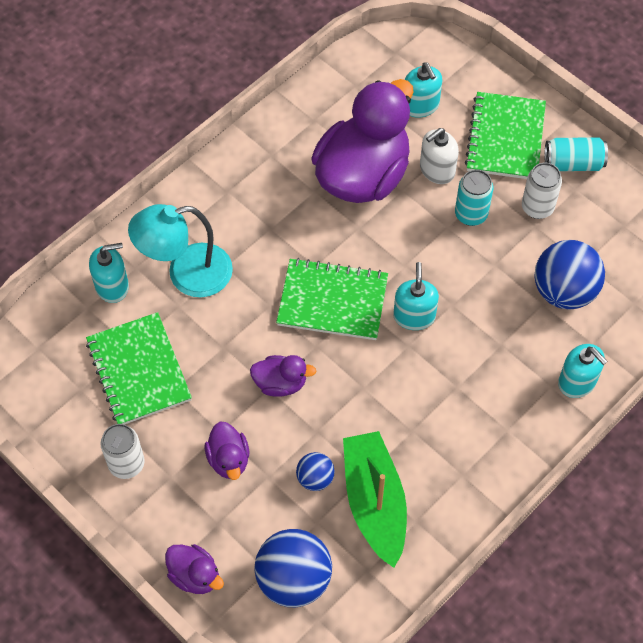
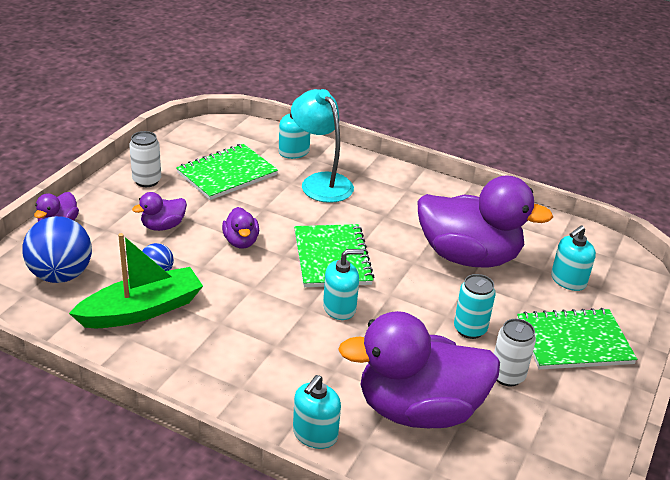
camera: 70 degrees right, 25 degrees down
(437, 170) = (505, 300): white soap dispenser -> none
(564, 291) = (418, 409): blue ball -> purple duck
(573, 163) = (579, 397): turquoise can -> none

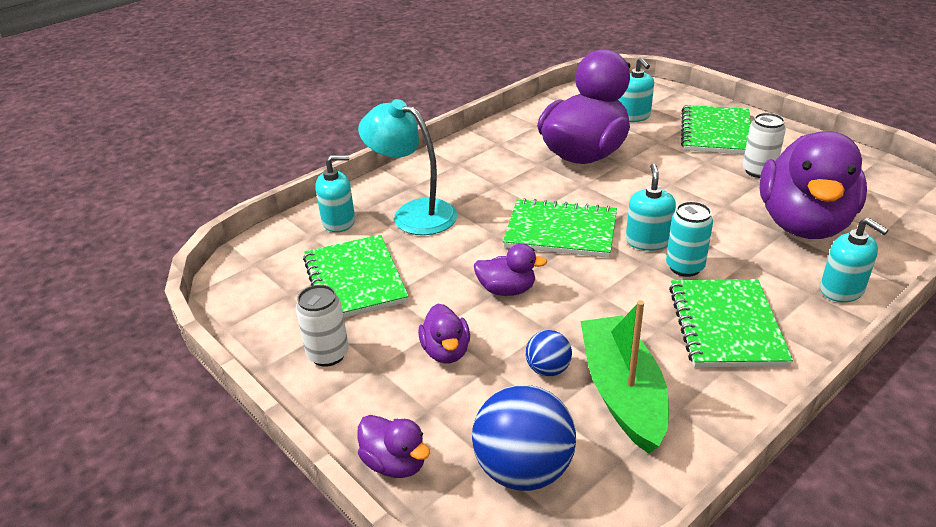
camera: 65 degrees left, 0 degrees up
(236, 360) = (726, 325): none -> green notebook
(321, 182) = (413, 214): turquoise lamp -> turquoise lamp turned 45 degrees clockwise
(470, 329) = (693, 176): turquoise can -> turquoise can (684, 267)

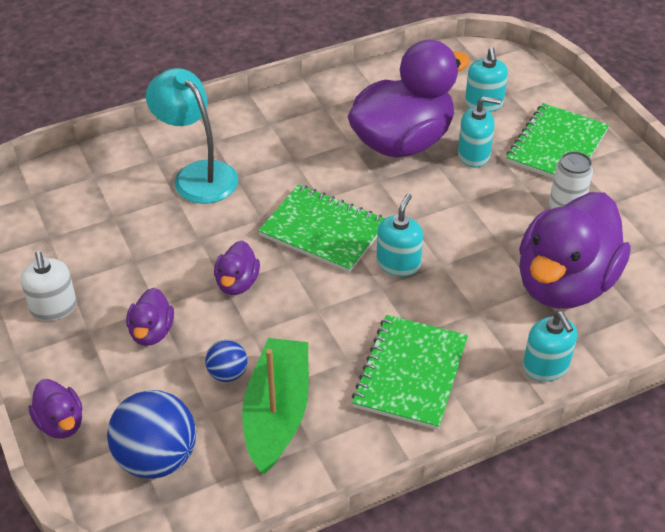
camera: 15 degrees right, 10 degrees up
(328, 354) = (53, 307): white can -> white soap dispenser
(339, 222) = (125, 167): turquoise soap dispenser -> turquoise soap dispenser (474, 155)
(355, 280) = (110, 236): green notebook -> none
(507, 290) = (237, 283): purple duck -> purple duck turned 75 degrees clockwise
(684, 267) = (414, 302): turquoise can -> none

